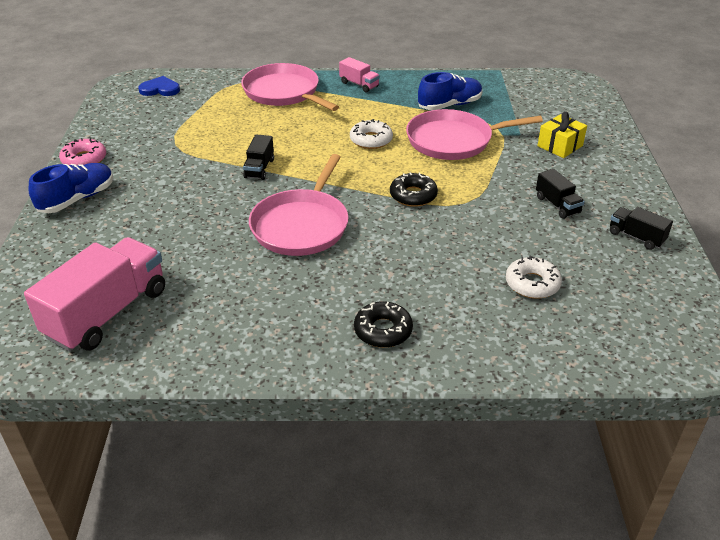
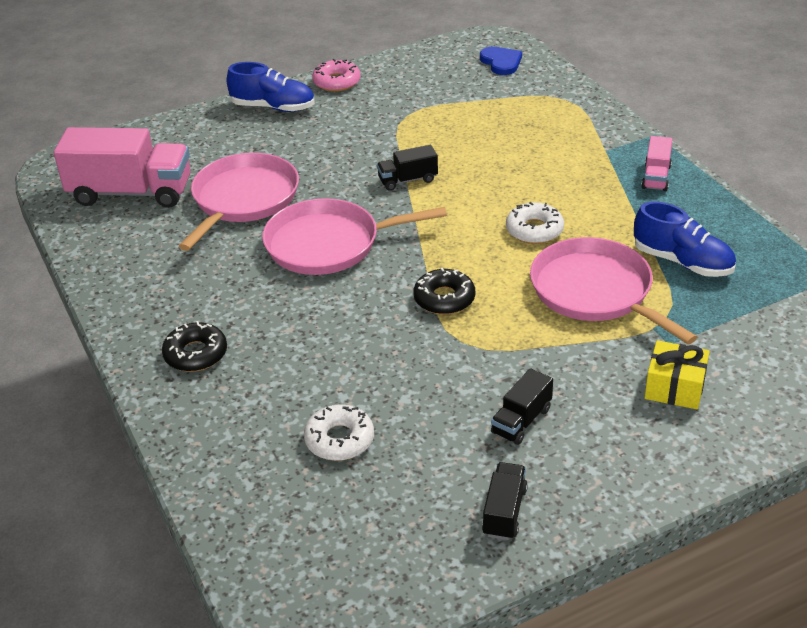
camera: 65 degrees right, 0 degrees up
(284, 92) = (577, 135): pink pan -> pink pan (243, 199)

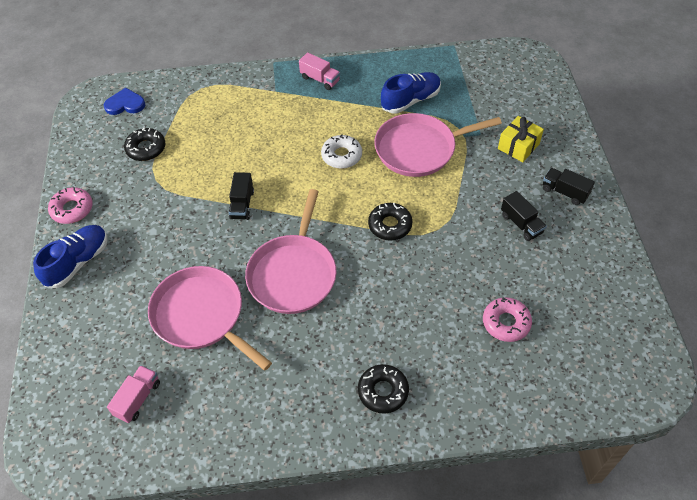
camera: 70 degrees left, 15 degrees up
(131, 193) = (138, 399): pink truck -> pink truck, size x0.48
(339, 439) = (506, 323): white donut -> pink donut
(446, 95) = (146, 148): none -> black donut
(504, 512) = (593, 256): black truck -> black truck (564, 192)

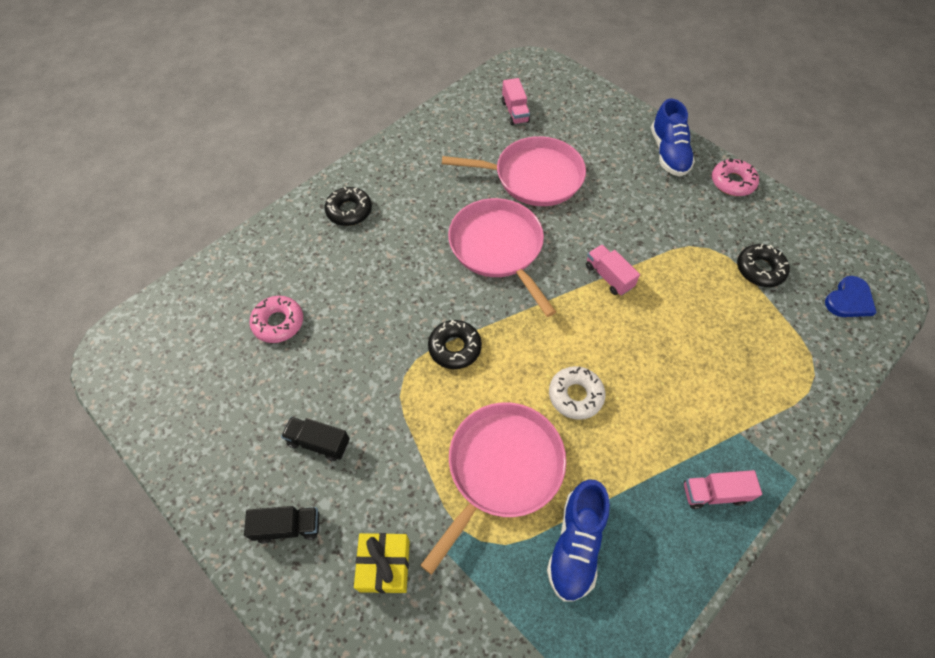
camera: 140 degrees right, 5 degrees up
(242, 204) = (608, 276): black truck -> pink truck

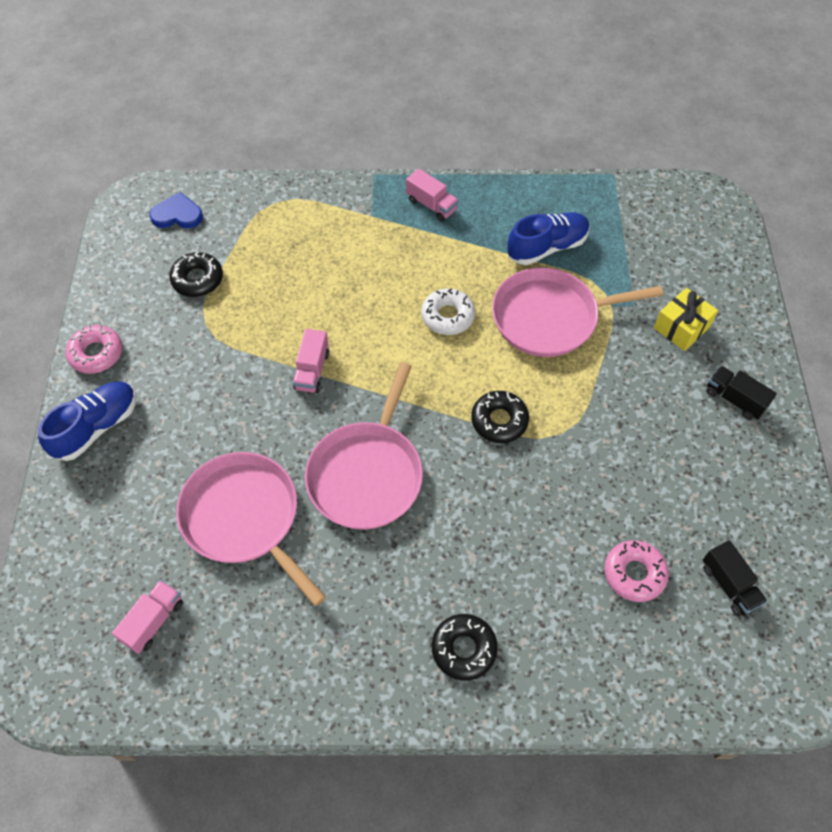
camera: 135 degrees left, 0 degrees up
(319, 442) = (671, 438): black truck -> black truck (729, 585)

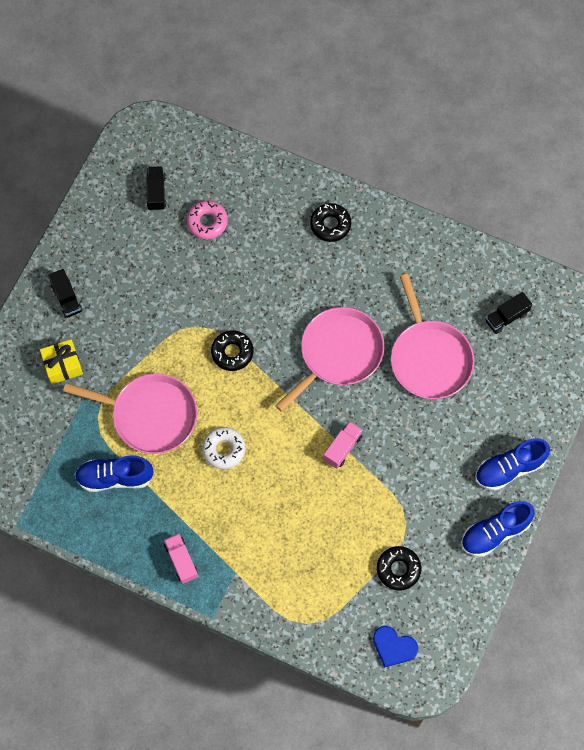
camera: 155 degrees left, 10 degrees up
(96, 353) = (495, 532): pink donut -> blue shoe
(153, 621) = (506, 317): pink truck -> black truck

